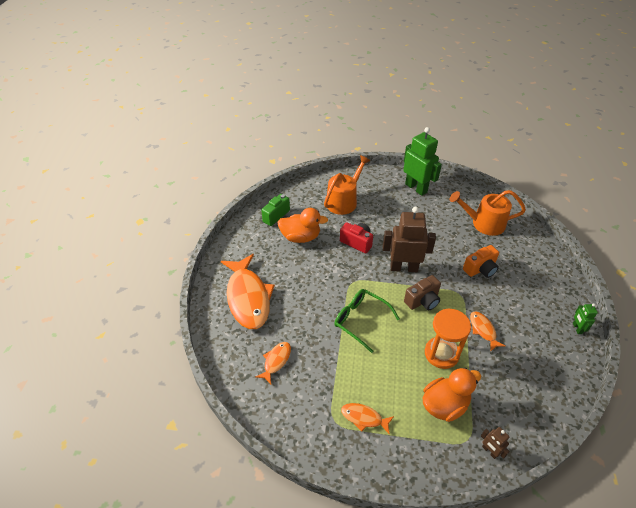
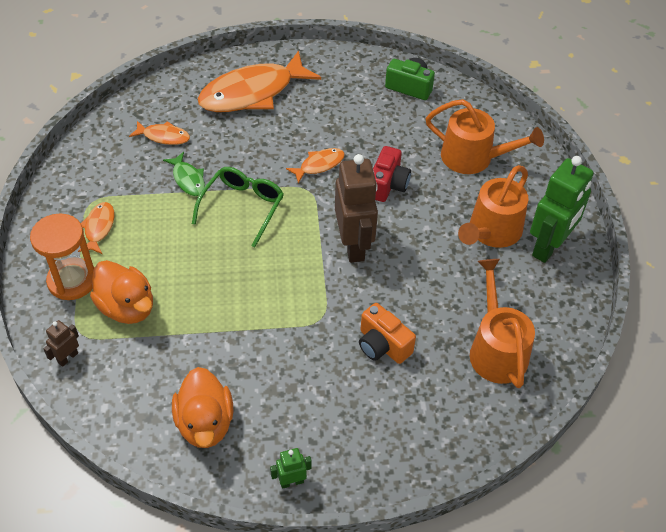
camera: 75 degrees right, 5 degrees up
(301, 237) = (376, 122): orange duck -> orange duck (205, 423)
(326, 350) = (188, 179): none -> green fish
(402, 206) = (491, 231): none -> orange watering can
(422, 301) = (295, 273): brown camera -> none
(441, 354) = (206, 300): orange hourglass -> orange hourglass (72, 280)
(483, 330) = (258, 349): orange fish -> orange fish (319, 165)

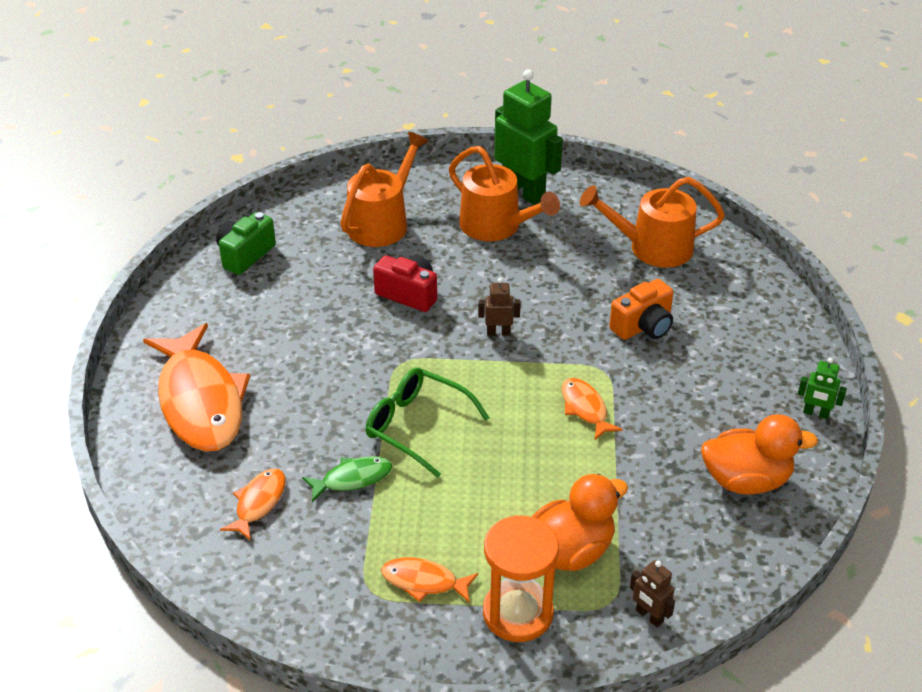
camera: 80 degrees left, 10 degrees down
(291, 482) = (816, 413): green robot -> green robot turned 60 degrees counterclockwise
(319, 165) = (360, 348): orange fish -> orange fish (585, 408)
(354, 245) = (498, 332): brown robot -> brown robot, size x0.45

